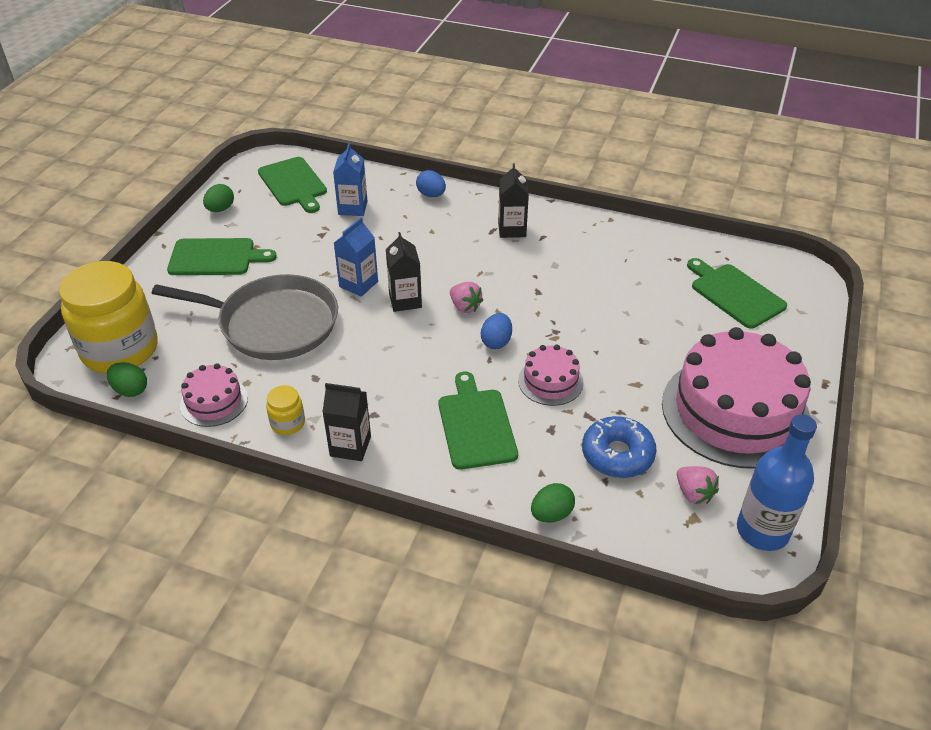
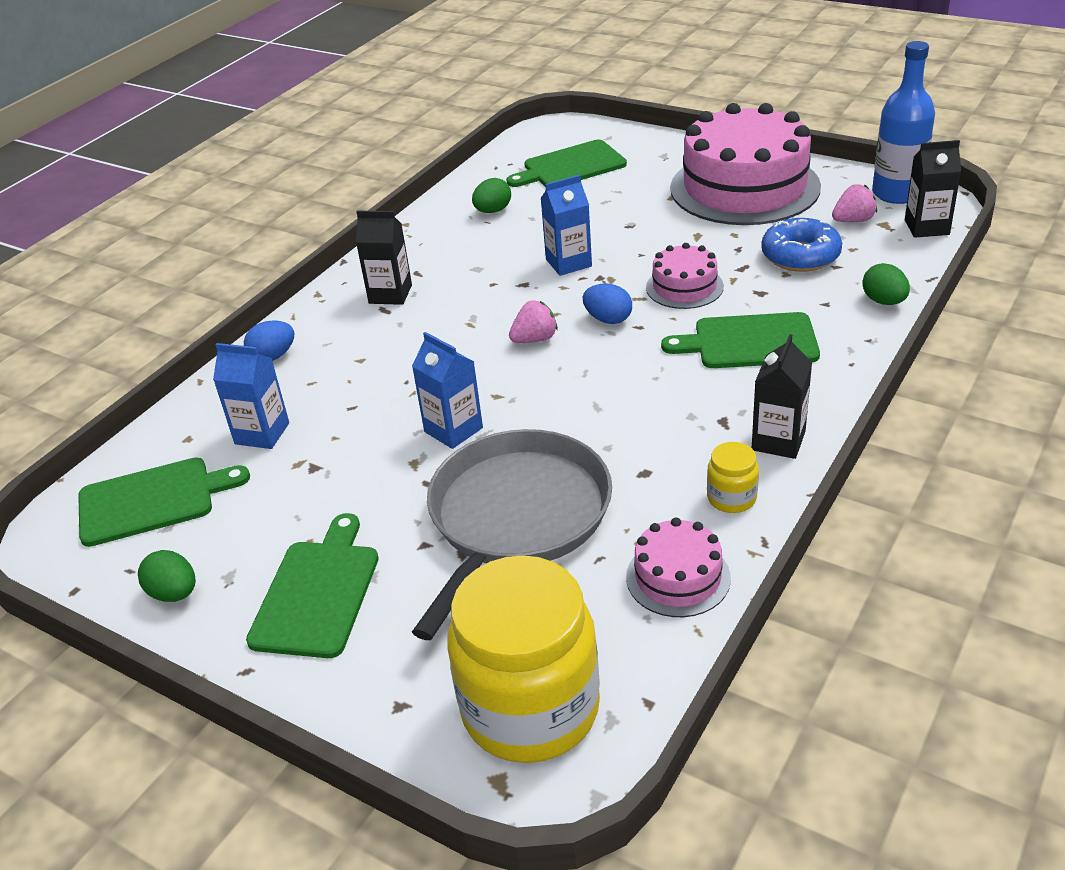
camera: 75 degrees left, 5 degrees down
(130, 390) = (636, 684): green egg -> green egg (493, 211)
(405, 300) = (505, 388): black carton -> black carton (926, 227)
(573, 311) = (568, 263): none -> blue carton

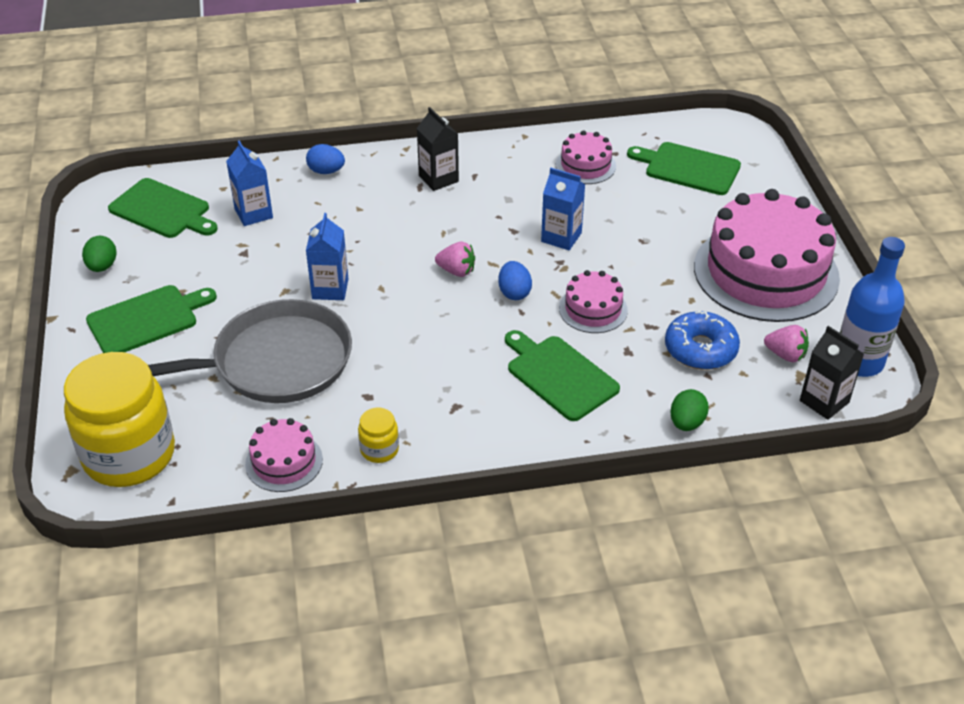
camera: 45 degrees right, 5 degrees up
(493, 211) = (585, 165): green egg -> pink cake
(778, 441) = (460, 444): black carton -> none

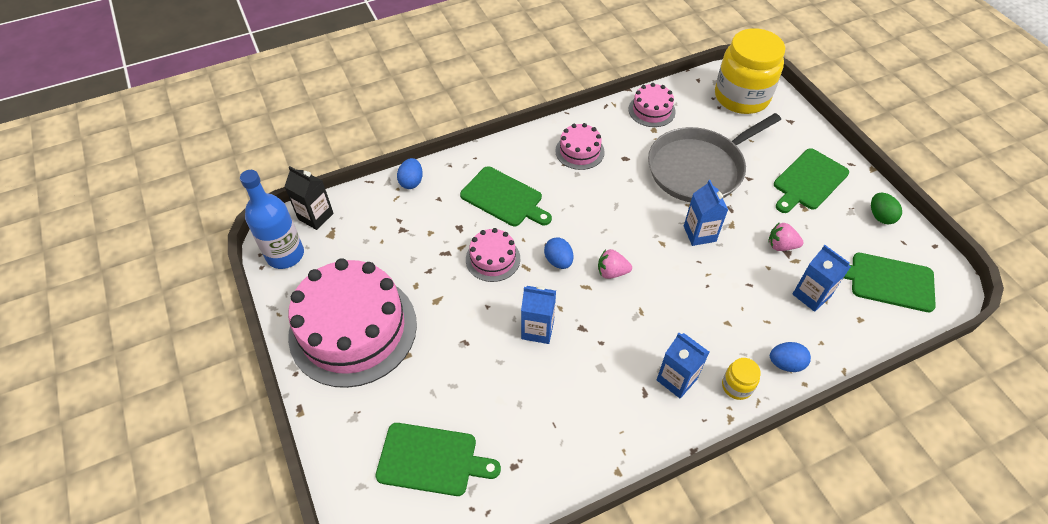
camera: 165 degrees right, 10 degrees up
(379, 449) = (600, 127): yellow jar -> yellow jar (737, 386)
(438, 179) = (676, 379): black carton -> blue carton
(585, 165) = (539, 437): pink cake -> pink cake (579, 151)
(686, 423) = (411, 182): green egg -> blue egg
(700, 349) = (405, 240): blue donut -> none
(785, 355) = (341, 249): pink strawberry -> pink strawberry (781, 245)

